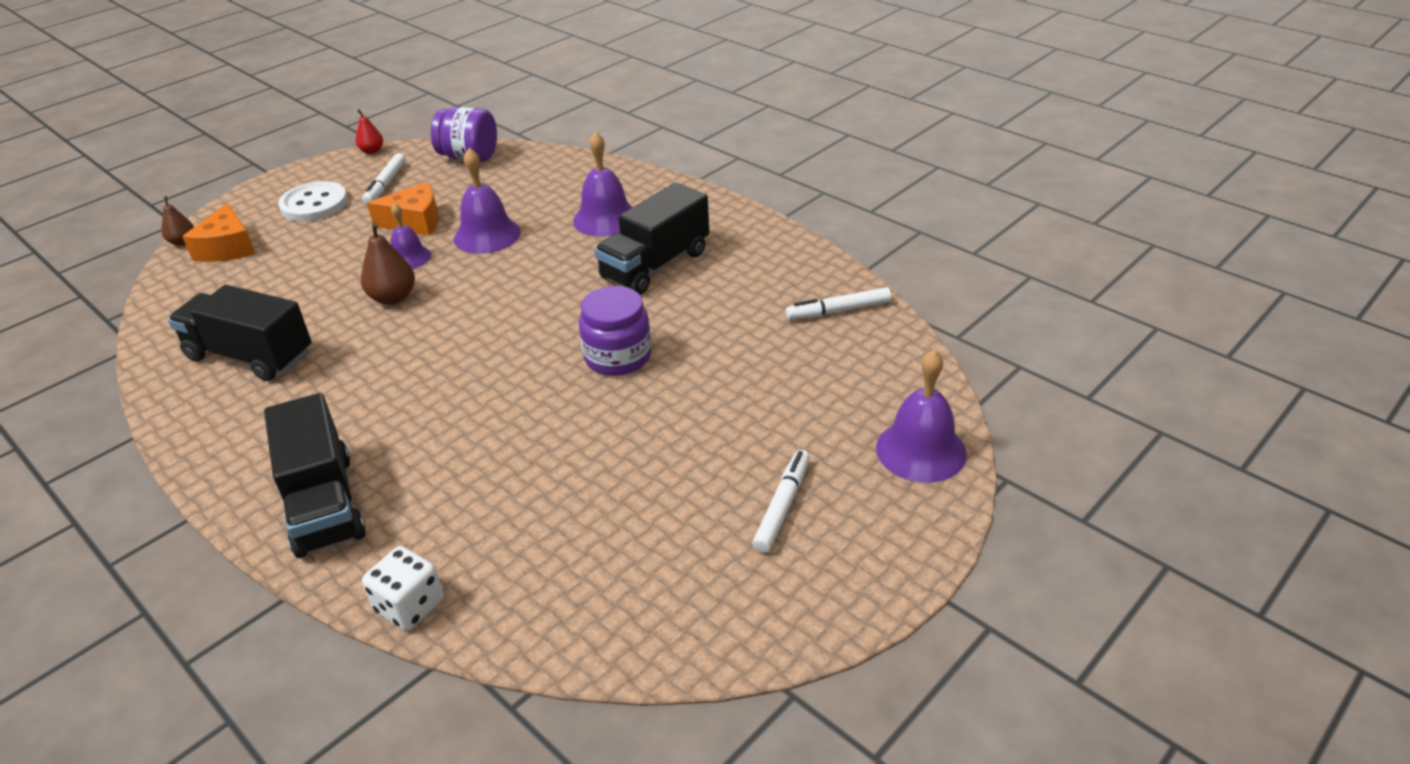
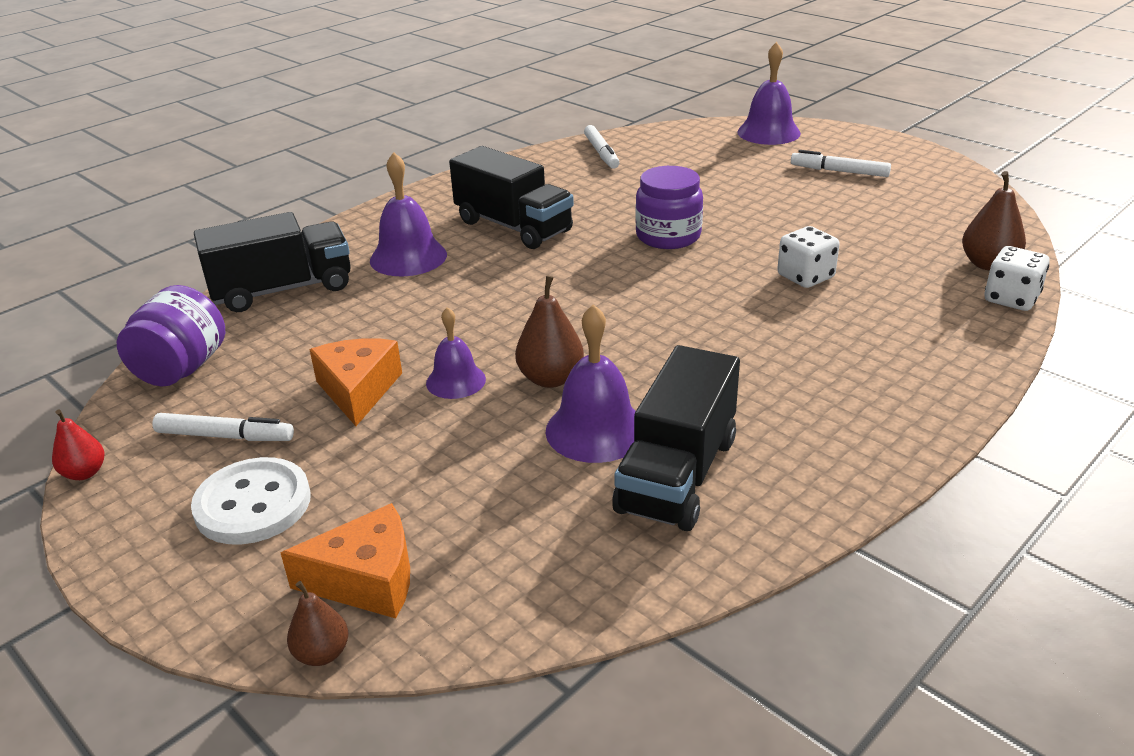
camera: 90 degrees left, 5 degrees down
(324, 504) = (918, 362): black truck -> black truck (282, 290)
(487, 235) = (418, 329): purple bell -> purple bell (596, 430)
(493, 604) = (988, 264): none -> brown pear
(507, 446) = (805, 277): none -> white dice

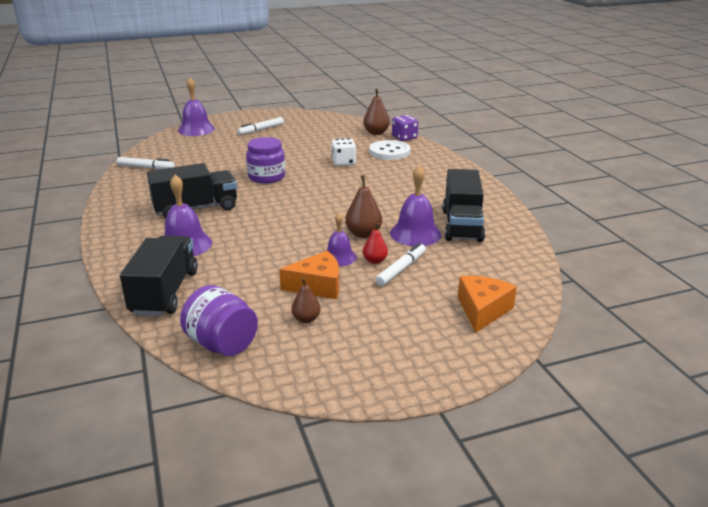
camera: 65 degrees left, 5 degrees down
(84, 473) = (311, 395): red pear -> red pear (375, 261)
(225, 436) = (321, 336): white marker -> white marker (401, 269)
(253, 504) = (397, 335): white button -> white button (389, 152)
(322, 653) = (526, 330): brown pear -> brown pear (306, 319)
(358, 390) = (317, 286): orange cheese -> orange cheese turned 150 degrees clockwise
(677, 474) = (462, 225): black truck -> black truck turned 45 degrees clockwise
(1011, 299) = (404, 138): white dice -> purple dice

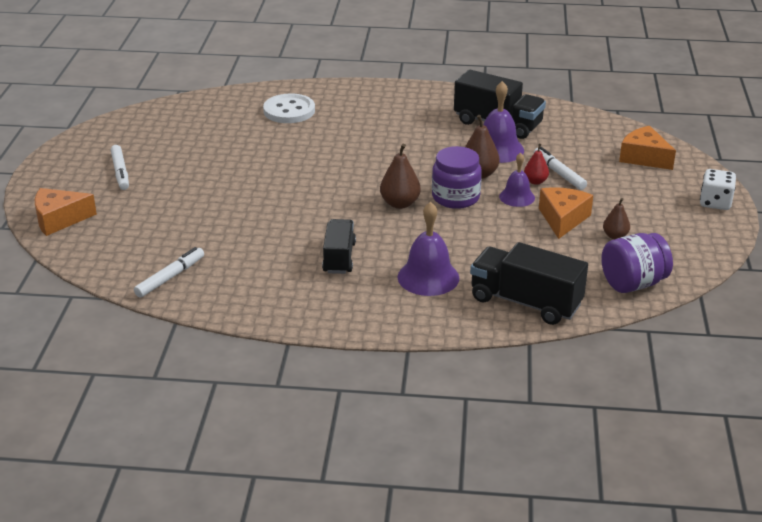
camera: 65 degrees left, 5 degrees up
(195, 208) = (339, 258): black truck -> black truck, size x0.65
(196, 129) = (59, 219): purple bell -> orange cheese
(266, 177) = (288, 198): purple jar -> purple jar (455, 197)
(343, 162) = (292, 143): white dice -> white dice (715, 202)
(376, 133) = (221, 103): brown pear -> brown pear (400, 203)
(404, 138) = (255, 92): purple dice -> none

